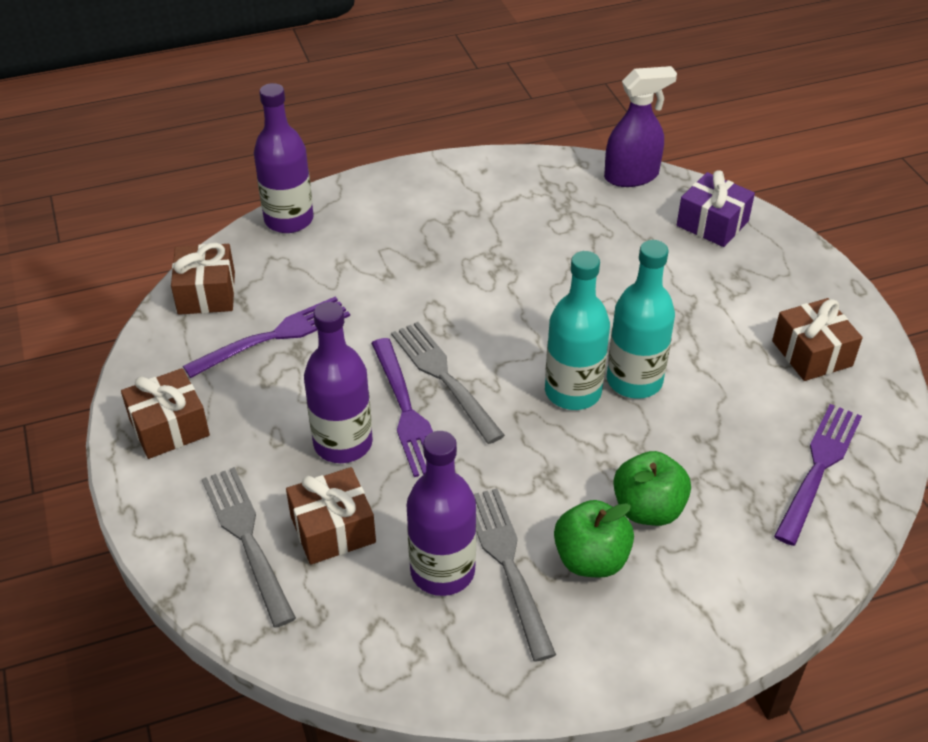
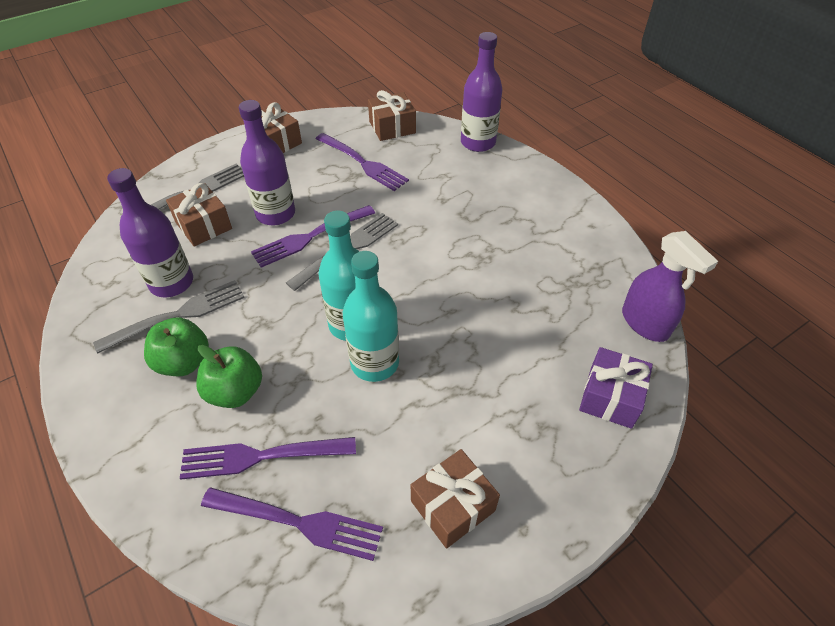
camera: 75 degrees right, 5 degrees up
(739, 491) = (261, 456): none -> purple fork

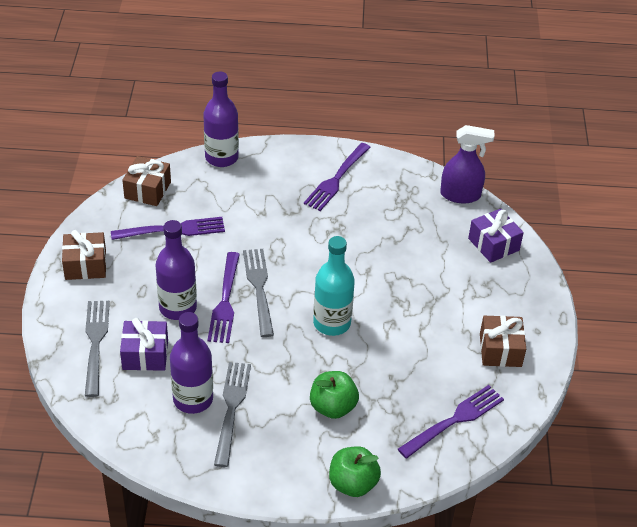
camera: 55 degrees left, 5 degrees down
(184, 362) = (281, 423): green apple -> green apple (353, 484)
(203, 225) = (145, 354): brown gift -> purple gift
(261, 456) = (395, 416): purple fork -> purple fork (336, 179)
(374, 363) = (374, 329): turquoise bottle -> none

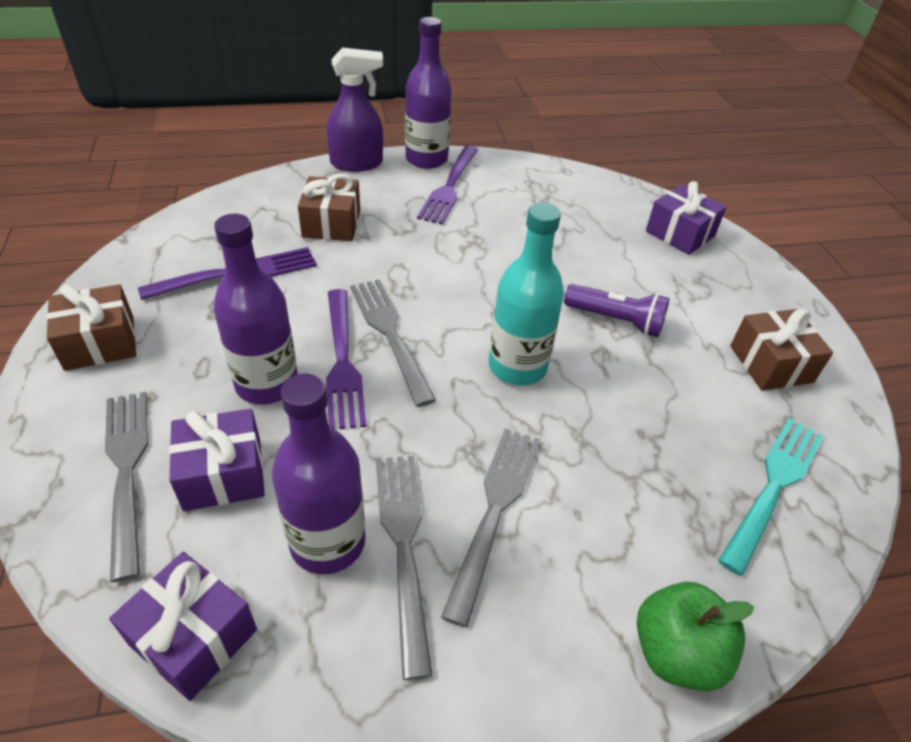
camera: 15 degrees left, 0 degrees up
(120, 428) = (193, 637): none -> purple gift
(147, 190) = (191, 229): brown gift -> brown gift (331, 224)
(221, 157) = (289, 180): purple bottle -> purple bottle (426, 159)
(286, 401) = (494, 510): none -> grey fork
(333, 407) = (576, 504): green apple -> none
(411, 303) = (616, 320): none -> purple flashlight
(454, 420) = (773, 486): purple fork -> turquoise fork
(460, 195) = (609, 186): purple spray bottle -> purple spray bottle (357, 163)

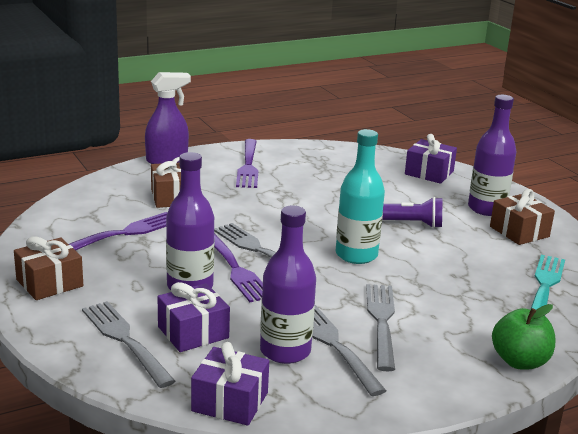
camera: 15 degrees left, 20 degrees down
(426, 159) = (220, 151): purple bottle -> purple bottle (486, 209)

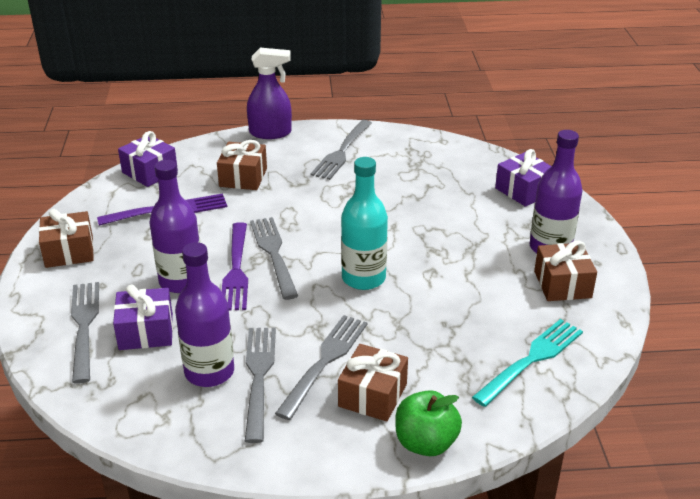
camera: 25 degrees right, 10 degrees up
(230, 402) = (120, 413): purple gift -> purple gift (149, 172)
(248, 166) = (342, 152): purple fork -> grey fork
(409, 223) = (449, 251): purple flashlight -> none
(445, 337) = (373, 395): none -> brown gift

